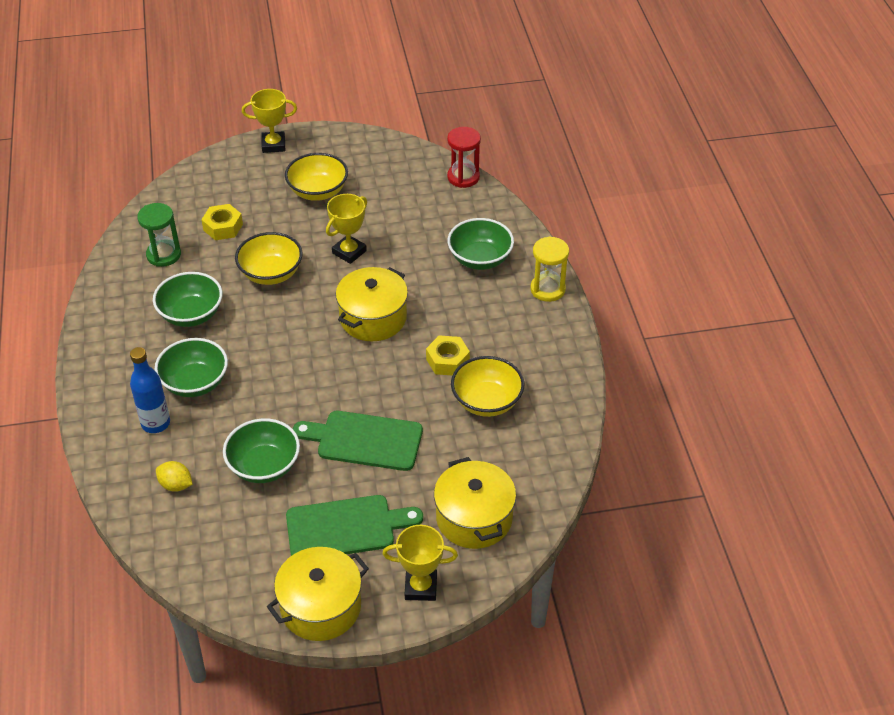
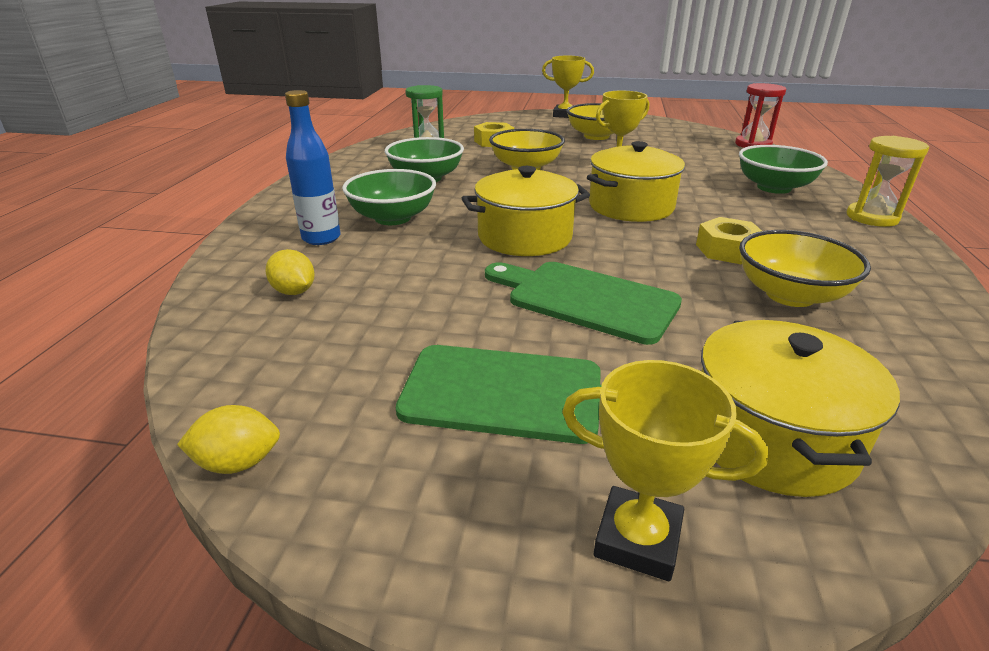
camera: 20 degrees right, 15 degrees down
(232, 606) = (238, 463): none -> yellow lemon
(264, 466) = (425, 297): green bowl -> none
(321, 607) = (401, 515): yellow pot -> yellow pot (525, 237)

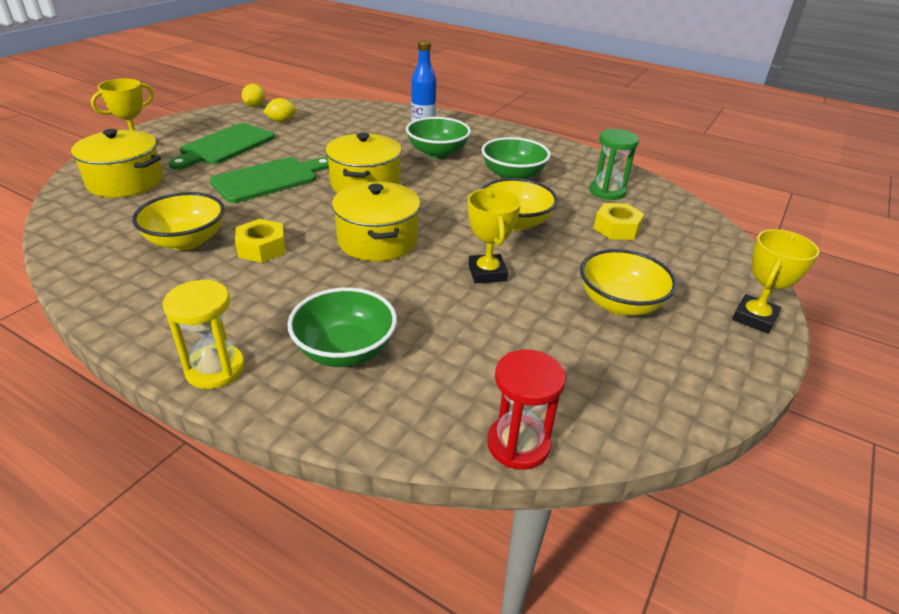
camera: 110 degrees right, 5 degrees up
(294, 292) = (363, 121): yellow lemon -> yellow lemon (281, 121)

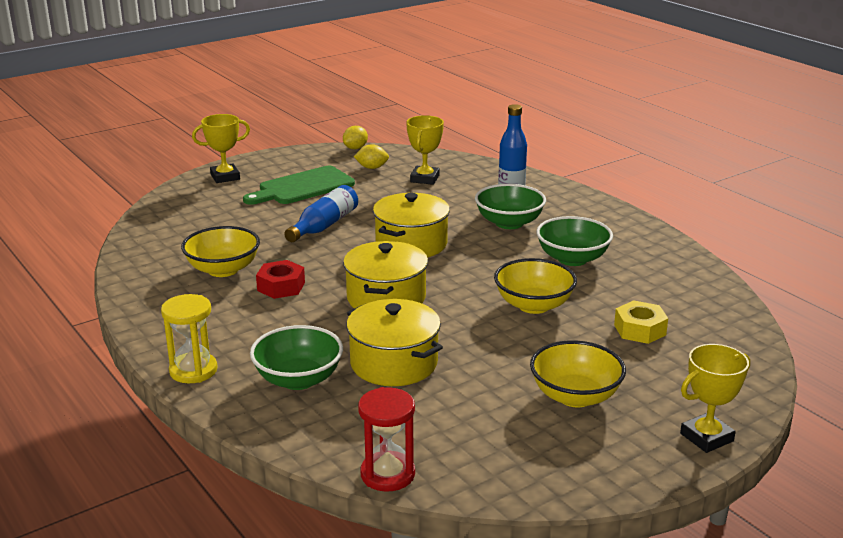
camera: 25 degrees right, 10 degrees down
(126, 182) = (200, 210): yellow pot -> yellow pot (394, 363)
(262, 248) = (281, 286): yellow nut -> red nut
(269, 179) = (324, 226): green cutting board -> blue bottle
(487, 273) = (467, 345): yellow trophy -> yellow trophy (425, 179)
(607, 191) = (665, 292): green hourglass -> none

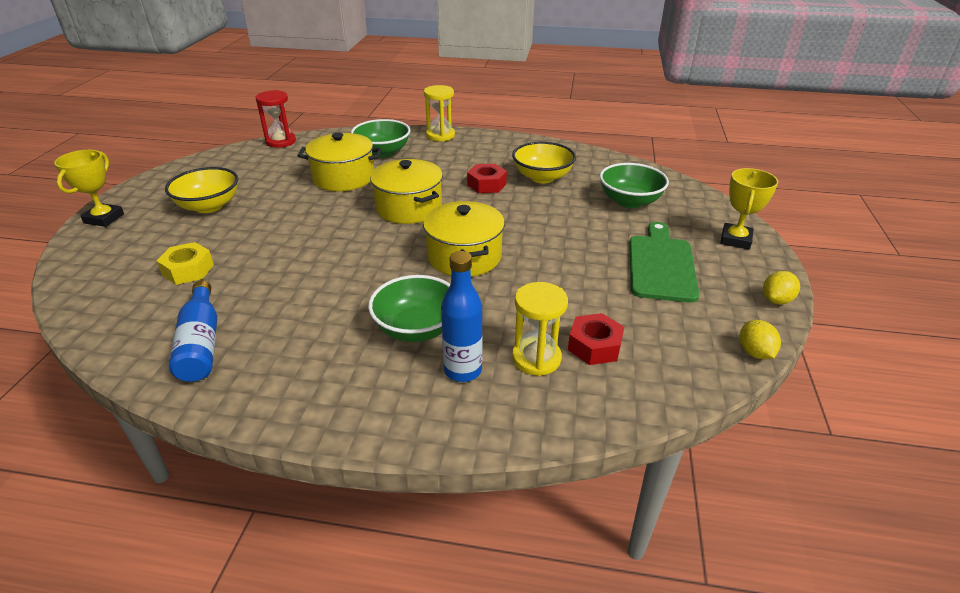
camera: 135 degrees right, 10 degrees up
(324, 226) = (558, 237): blue bottle -> blue bottle (201, 343)
(372, 168) = (671, 329): yellow lemon -> yellow lemon (776, 300)
(425, 179) = (594, 346): yellow trophy -> red nut
(464, 187) = (536, 358): none -> yellow hourglass
(533, 305) = (295, 251): yellow bowl -> none
(572, 259) = (304, 314): green bowl -> green bowl (629, 201)

